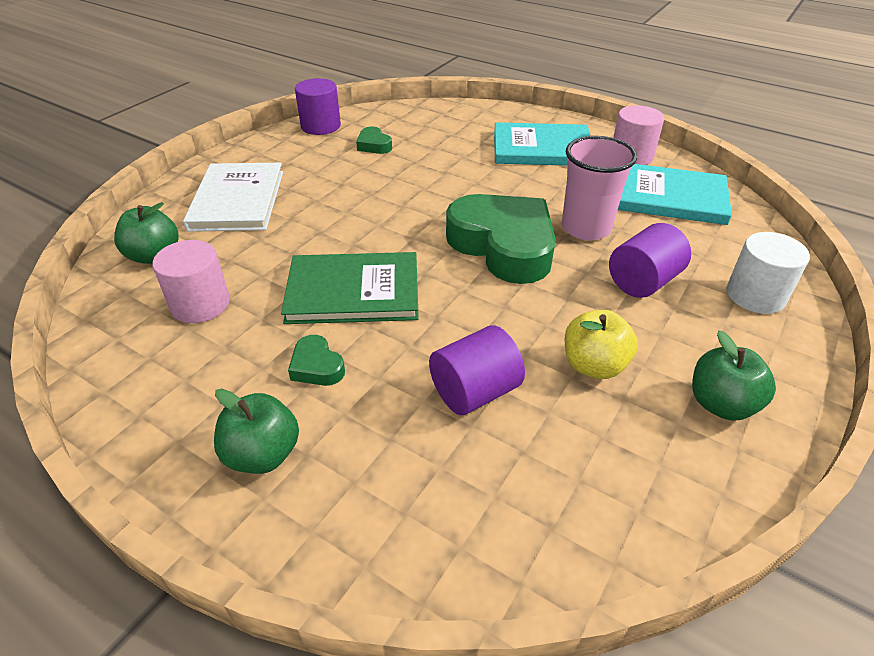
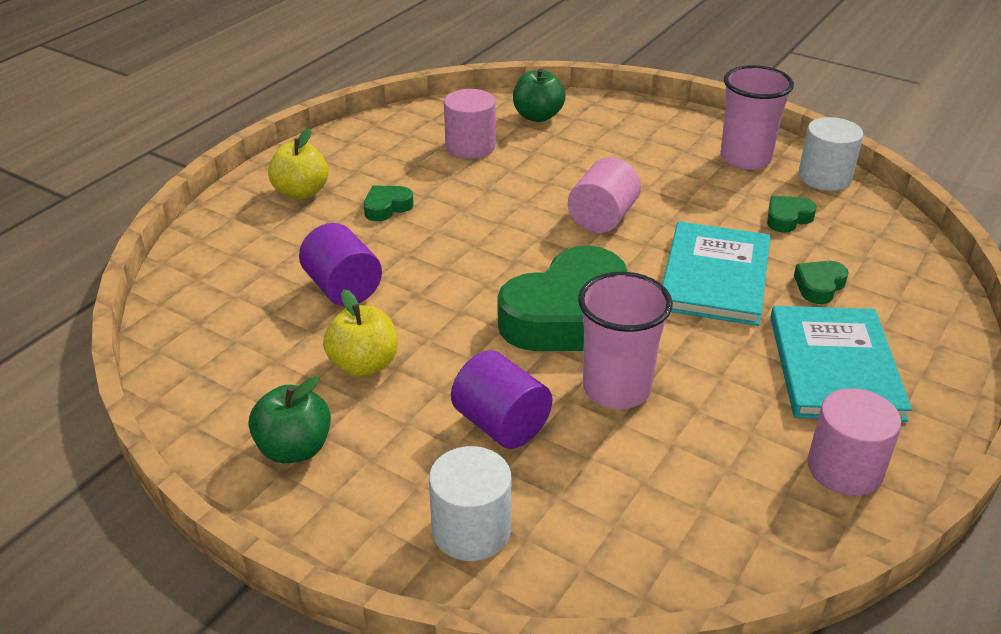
camera: 90 degrees right, 5 degrees down
(237, 200) = (636, 143): white book -> none
(263, 454) = (301, 192): green apple -> yellow apple
(283, 153) = (745, 158): none -> pink cup
(320, 126) = (824, 177): purple cylinder -> white cylinder
(353, 291) = (485, 219): green book -> none
(362, 224) = (602, 218): none -> pink cylinder
(457, 143) = (819, 286): none -> green heart
(669, 197) = (717, 491): turquoise book -> turquoise book (714, 277)

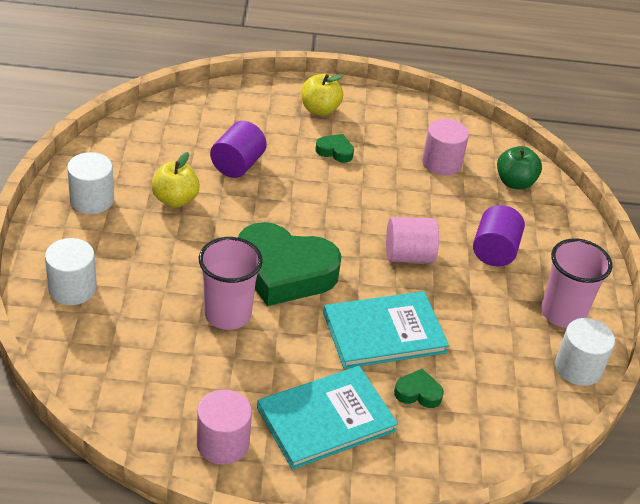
camera: 55 degrees right, 5 degrees up
(294, 449) = (92, 200): green apple -> white cylinder
(501, 424) = (162, 273): purple cylinder -> purple cylinder (494, 251)
(787, 218) = (495, 357): green heart -> none

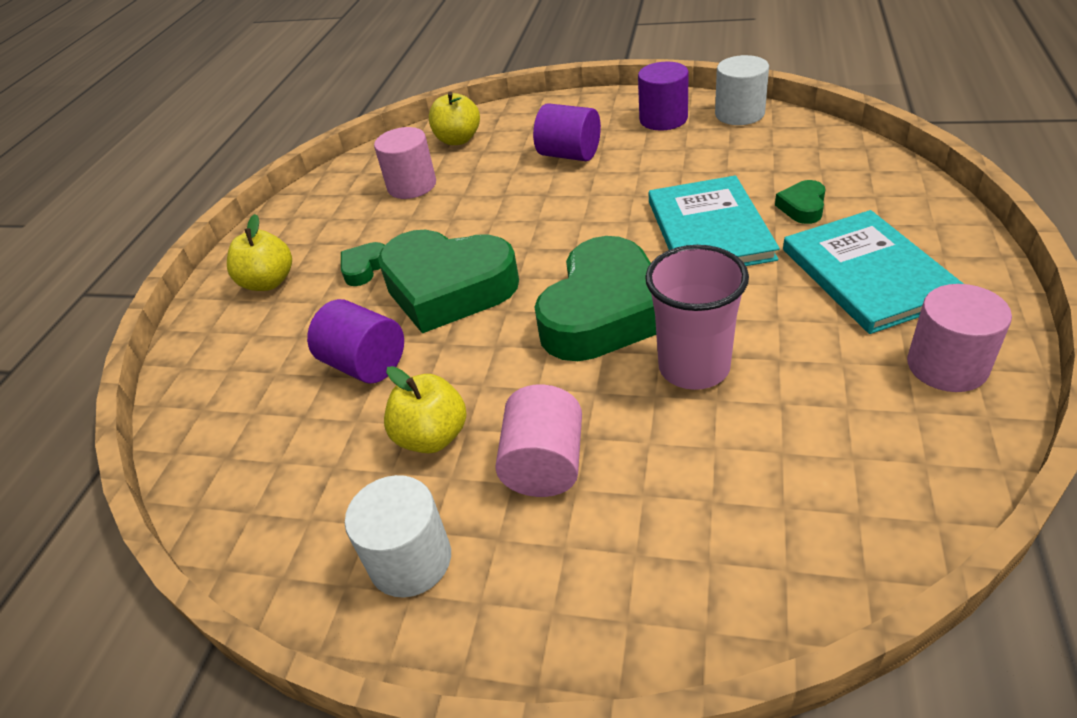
camera: 70 degrees left, 0 degrees up
(72, 288) = (650, 576): white cylinder -> none
(312, 194) = (448, 288): none -> green heart
(408, 255) = (575, 211): pink cylinder -> pink cylinder (544, 465)
(515, 182) = (458, 140): green apple -> yellow apple
(563, 313) = (663, 119): pink cup -> purple cylinder

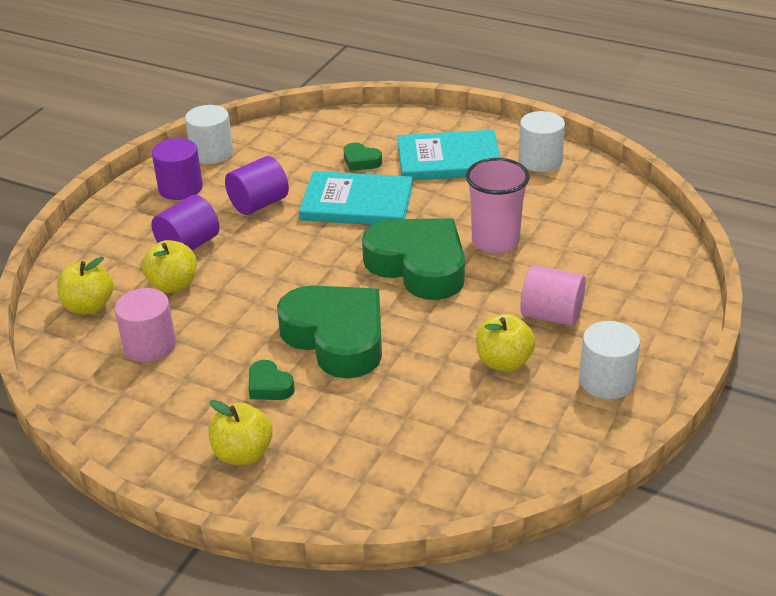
camera: 80 degrees left, 5 degrees down
(365, 364) = (406, 392): purple cylinder -> purple cylinder (258, 204)
(448, 288) = (336, 338): green heart -> green heart turned 75 degrees counterclockwise
(503, 167) = (173, 285): none -> yellow apple
(947, 366) = (540, 160): pink cylinder -> white cylinder

